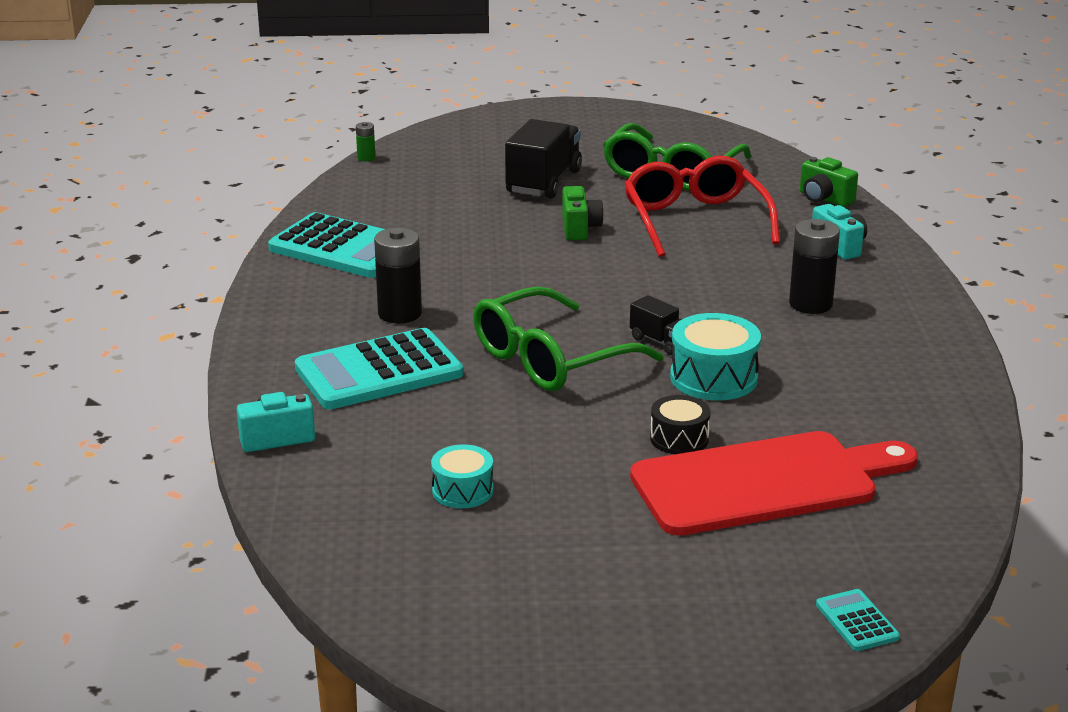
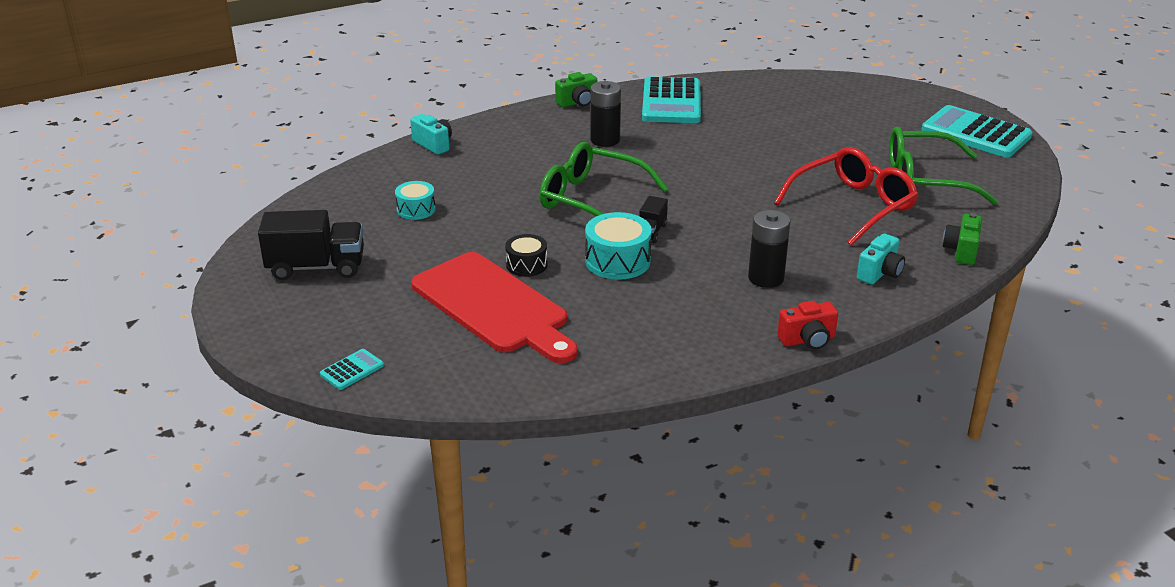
camera: 65 degrees right, 5 degrees up
(366, 158) = (807, 75): green battery -> none
(379, 372) = (529, 152): turquoise calculator -> turquoise calculator (975, 133)
(543, 182) = (846, 138): black truck -> black truck (316, 267)
(579, 228) = (787, 167): green camera -> green camera (578, 102)
(943, 315) = (807, 340): none -> red camera

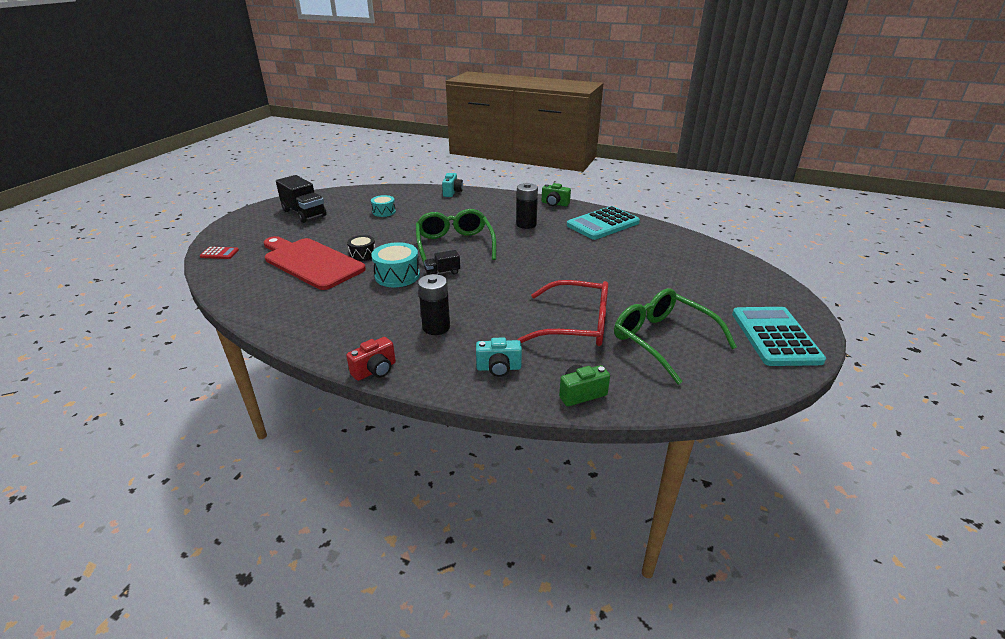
camera: 50 degrees right, 0 degrees up
(352, 370) = (219, 253): turquoise calculator -> red calculator
(493, 306) = (311, 262): red cutting board -> red cutting board turned 120 degrees clockwise
(807, 340) = (375, 370): red camera -> red camera turned 75 degrees counterclockwise

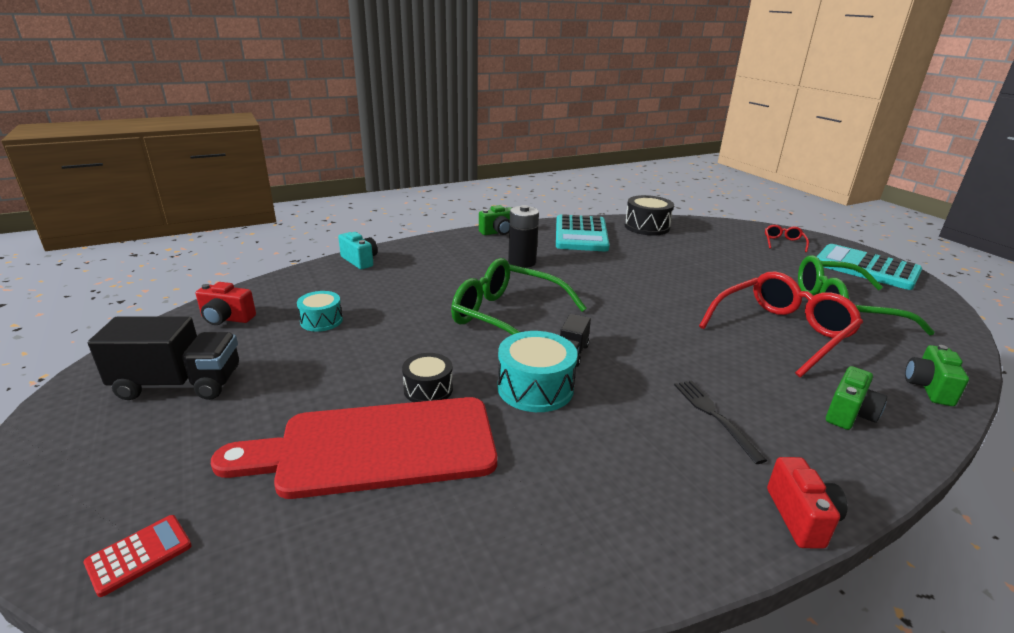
camera: 50 degrees left, 5 degrees down
(357, 196) = (226, 319): none -> red camera
(436, 327) = (715, 416): black battery -> black fork
(498, 368) = (849, 414): turquoise camera -> green camera
(665, 237) = (647, 227): none -> black drum
(753, 291) = (783, 243): none -> red glasses

